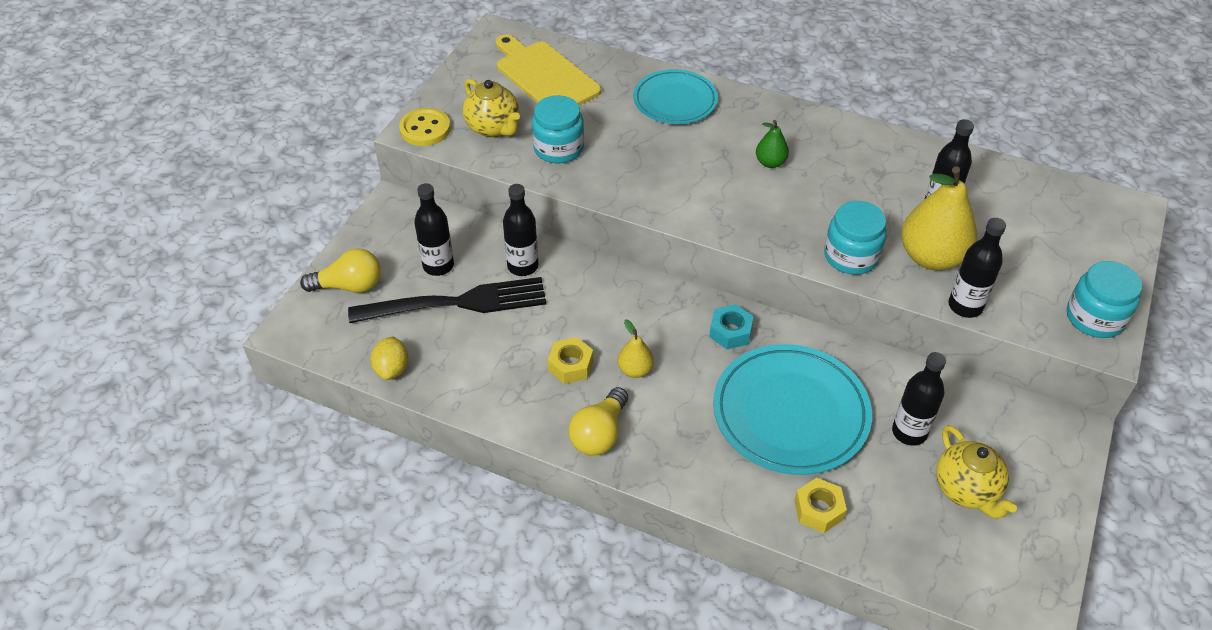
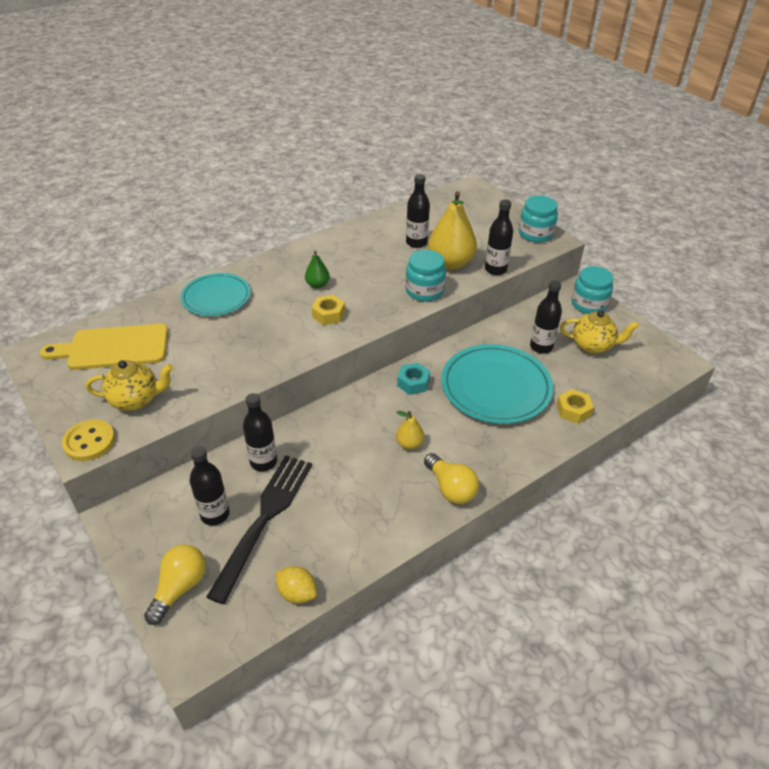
camera: 60 degrees left, 5 degrees down
(558, 148) = (198, 374): turquoise jar -> turquoise jar (588, 304)
(570, 365) = (379, 476): yellow nut -> yellow nut (328, 314)

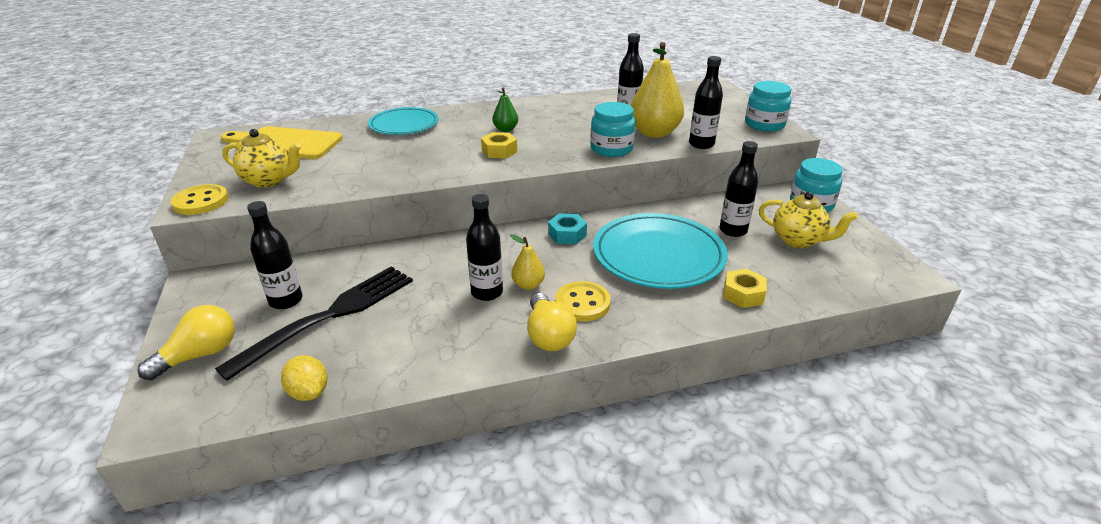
camera: 20 degrees right, 10 degrees down
(263, 462) = (367, 268): black bottle -> black bottle (487, 292)
(460, 450) = (582, 303): none -> yellow button

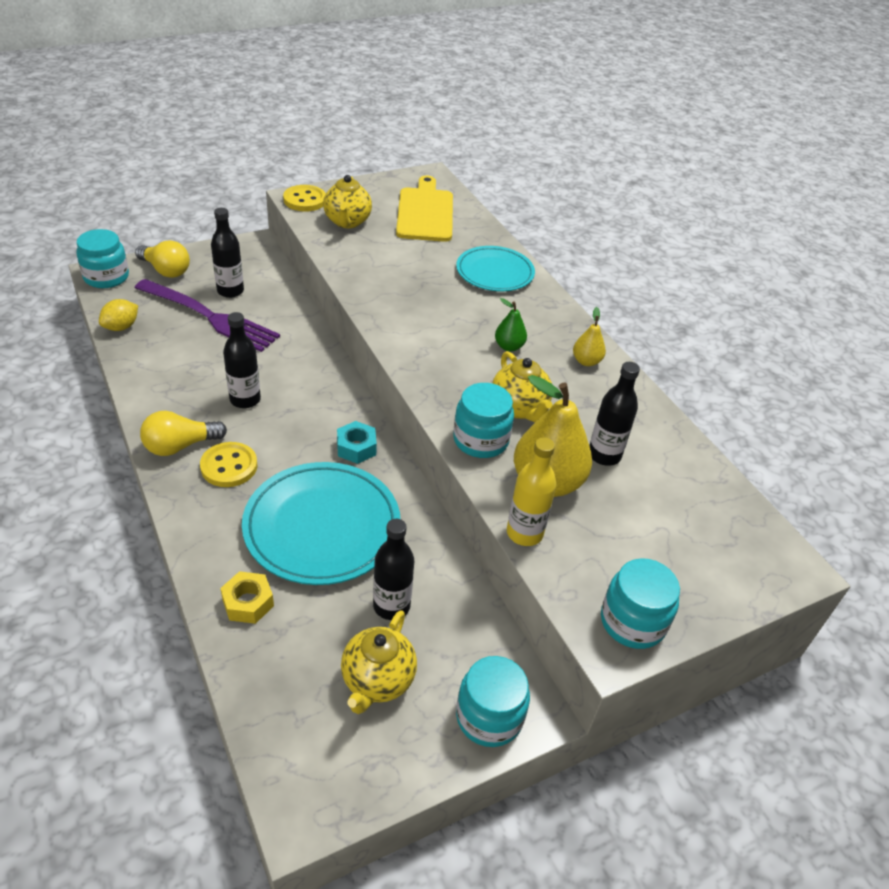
camera: 75 degrees right, 10 degrees up
(172, 415) = (106, 277): none -> turquoise jar
(329, 316) = (210, 317): black fork -> purple fork
(499, 151) = (446, 348): yellow nut -> none
(528, 285) = (258, 426): yellow pear -> yellow pear (586, 361)
(578, 133) = (519, 408): none -> yellow teapot
(701, 144) = (524, 533): black bottle -> yellow bottle

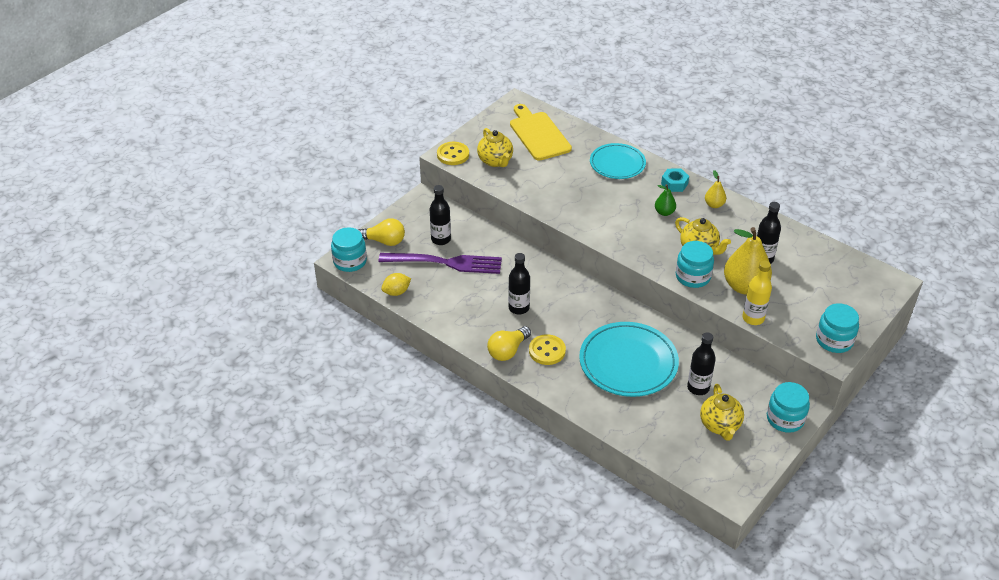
camera: 20 degrees left, 0 degrees up
(121, 327) = (396, 292): yellow lemon -> yellow lemon turned 45 degrees clockwise
(248, 603) = (624, 417): yellow nut -> none
(356, 447) = (608, 311): turquoise nut -> turquoise nut (674, 184)

